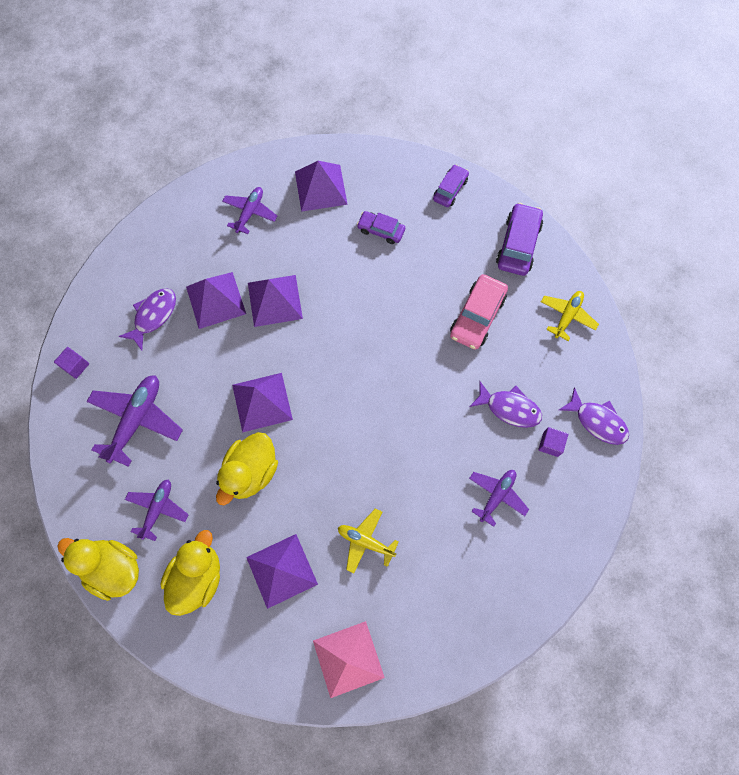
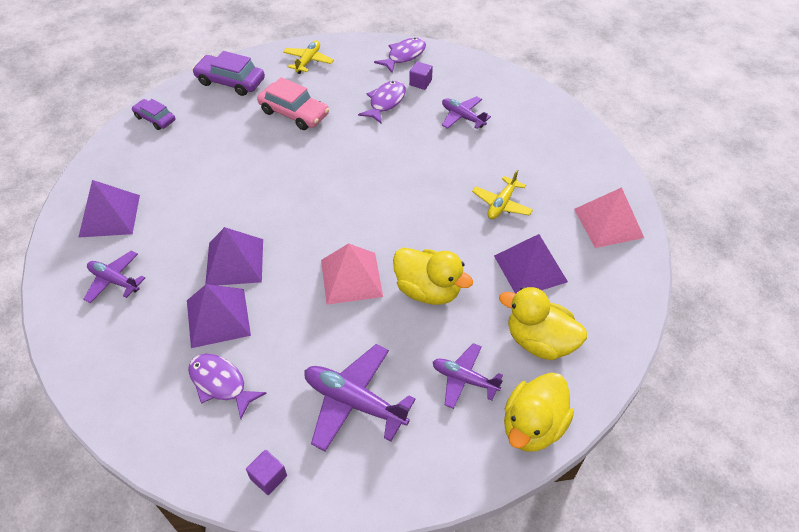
camera: 85 degrees left, 20 degrees down
(262, 402) = (351, 278): purple pyramid -> pink pyramid
(381, 230) = (181, 171): purple car -> none
(567, 316) = (308, 61): yellow plane -> yellow plane turned 75 degrees clockwise

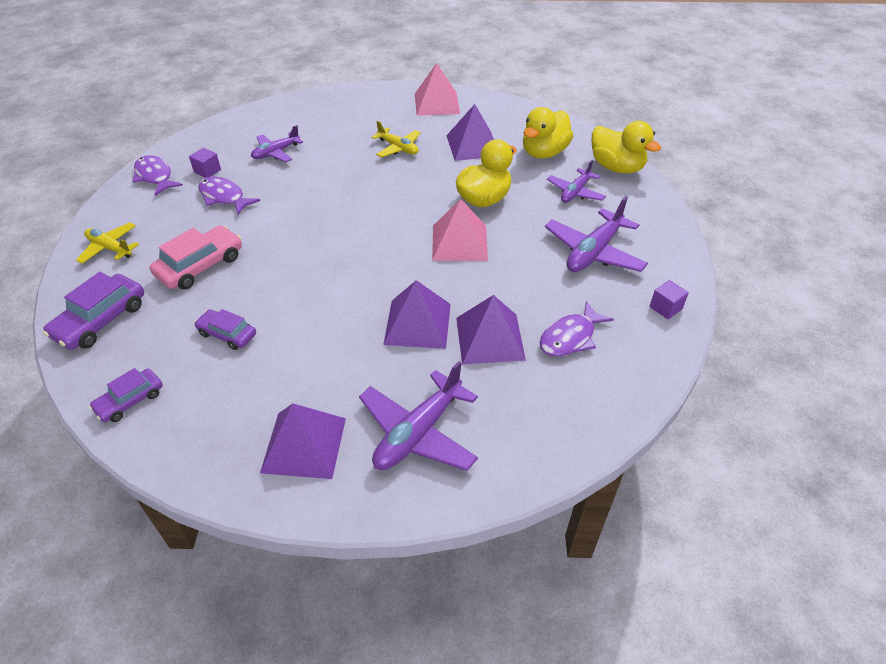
camera: 80 degrees left, 5 degrees down
(114, 281) = (418, 433): purple plane -> purple plane, size x1.60
(218, 148) = (227, 334): none -> purple car

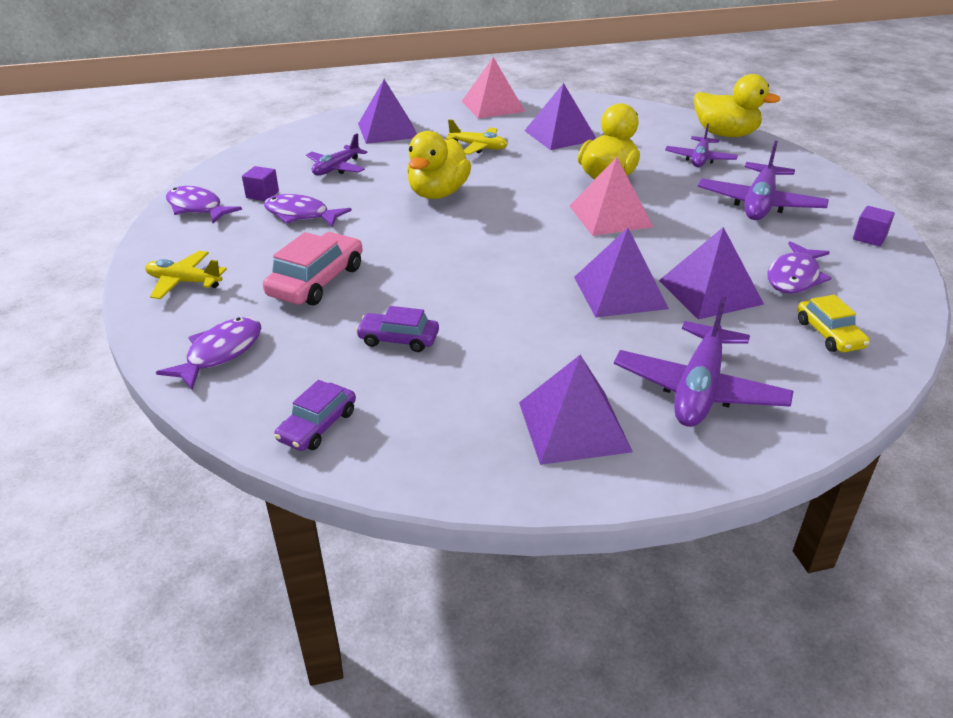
camera: 15 degrees left, 10 degrees down
(100, 320) = (220, 353): purple car -> purple fish
(337, 118) = (388, 130): none -> purple pyramid
(544, 153) = (641, 132): yellow duck -> yellow duck (438, 193)
(558, 403) = (829, 334): none -> yellow car

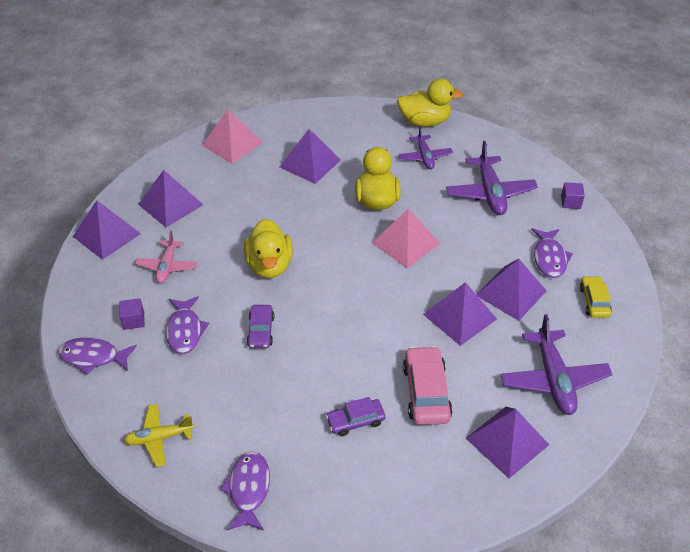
camera: 30 degrees left, 10 degrees up
(301, 215) = (185, 331): purple fish -> purple fish turned 90 degrees counterclockwise
(306, 135) = (106, 235): none -> purple pyramid
(317, 281) = (256, 393): pink car -> pink car (426, 392)
(317, 425) = (364, 515): purple car -> purple car (261, 331)
(336, 168) = (167, 266): purple plane -> pink plane
(478, 147) = (259, 200): yellow plane -> none
(829, 334) = (594, 301): yellow car -> yellow car turned 135 degrees counterclockwise

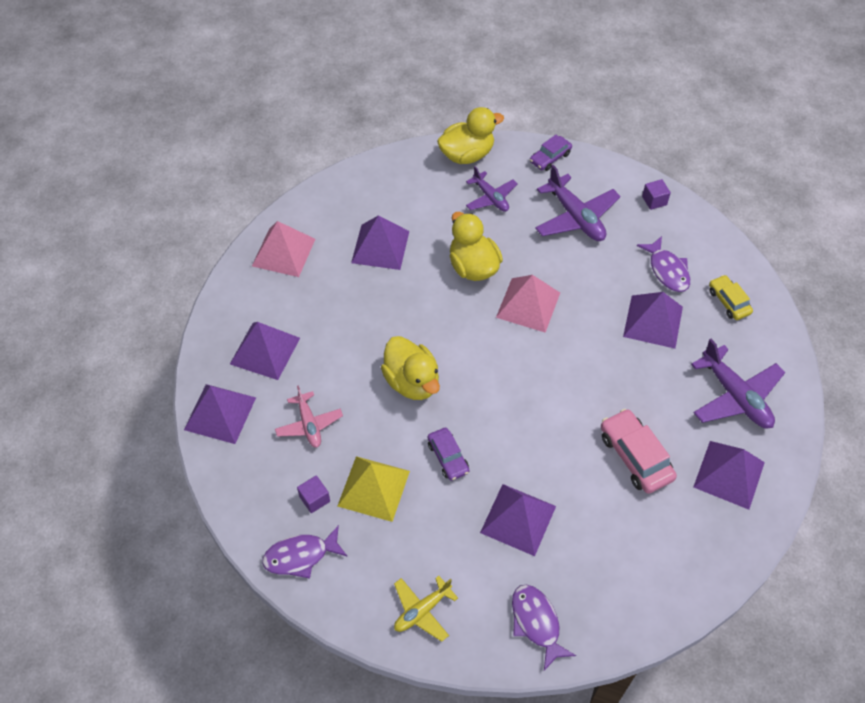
camera: 25 degrees left, 10 degrees up
(185, 331) = (374, 488): purple fish -> yellow pyramid
(355, 421) = (590, 512): purple car -> purple car (550, 157)
(460, 316) = (621, 365): purple pyramid -> purple pyramid (518, 519)

